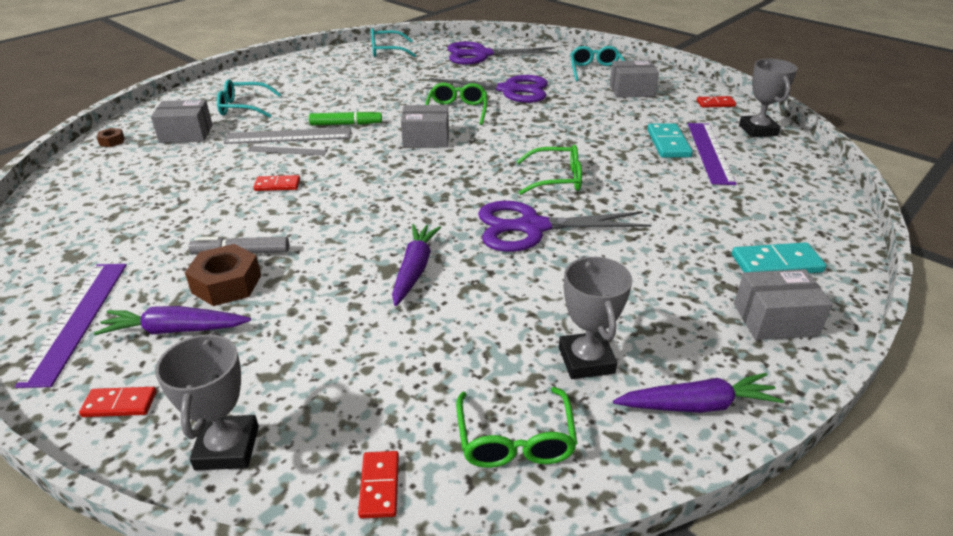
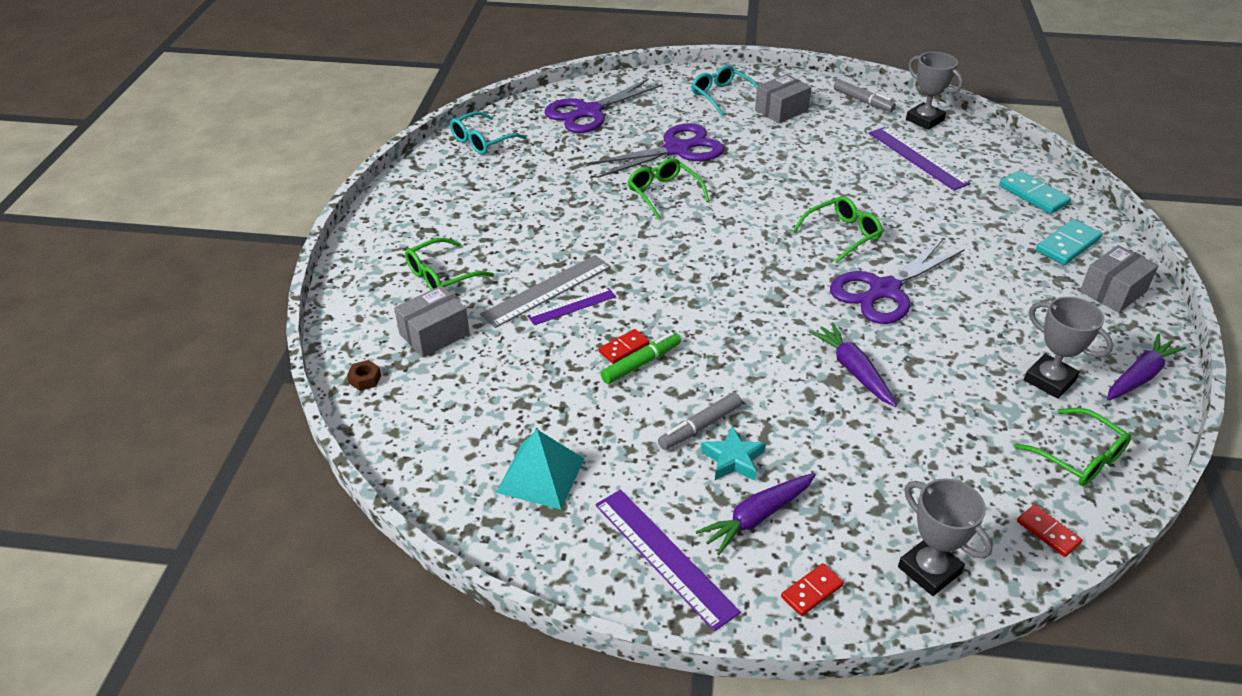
camera: 35 degrees left, 5 degrees up
(102, 232) = (540, 475): none -> turquoise pyramid
(226, 284) = (733, 459): brown nut -> turquoise star
(243, 107) = (442, 276): turquoise glasses -> green glasses
(287, 150) = (572, 306): grey ruler -> purple ruler
(346, 124) = (582, 252): green marker -> green marker (641, 363)
(426, 139) = (681, 238): grey box -> none
(668, 143) = (878, 161): turquoise domino -> turquoise domino (1033, 195)
(715, 103) = (863, 101): red domino -> grey marker

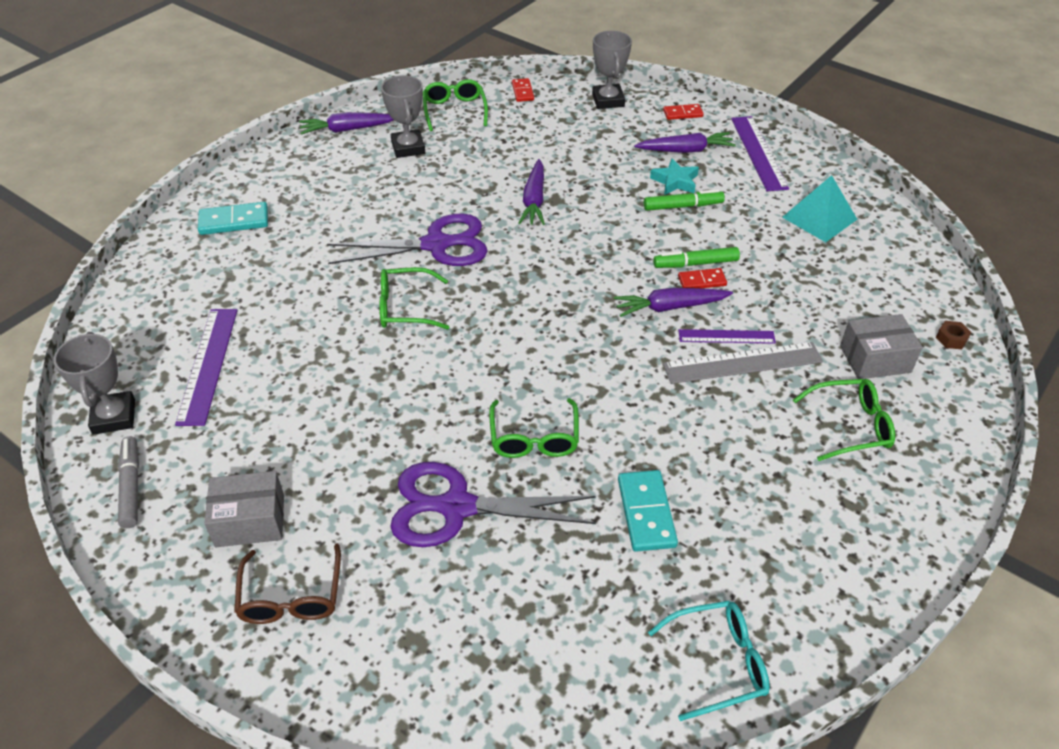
camera: 150 degrees left, 5 degrees up
(588, 112) = (516, 658): purple scissors -> none
(635, 313) = (670, 307): none -> purple carrot
(700, 427) = (683, 206): grey marker -> green marker
(722, 96) = (291, 596): turquoise glasses -> brown glasses
(1033, 195) = (176, 274): turquoise domino -> turquoise domino (646, 513)
(1113, 291) = (267, 178): grey box -> none

